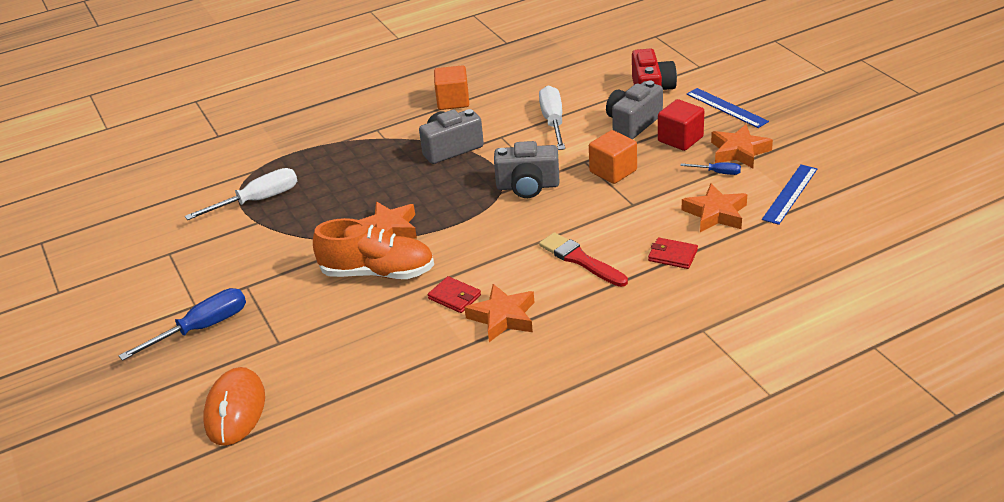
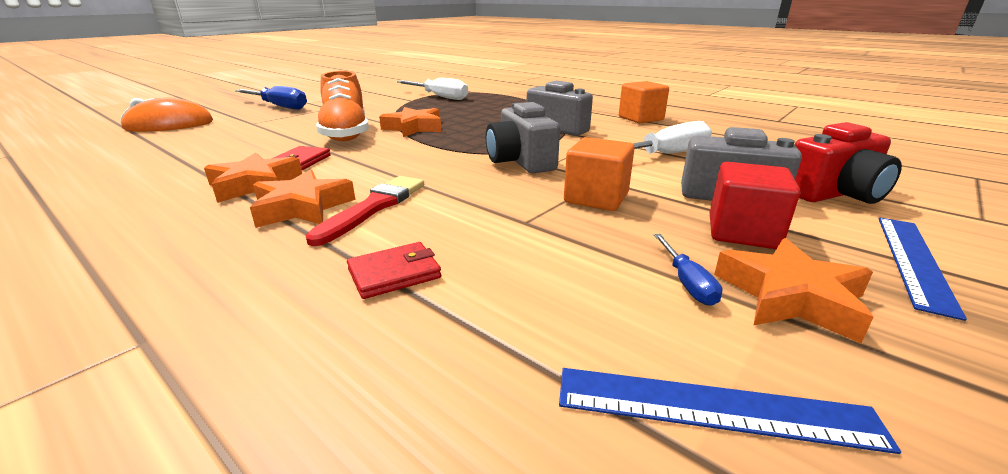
camera: 65 degrees right, 10 degrees down
(672, 255) = (394, 273): red wallet -> red wallet turned 60 degrees clockwise
(715, 214) = (546, 300): orange star -> orange star (302, 207)

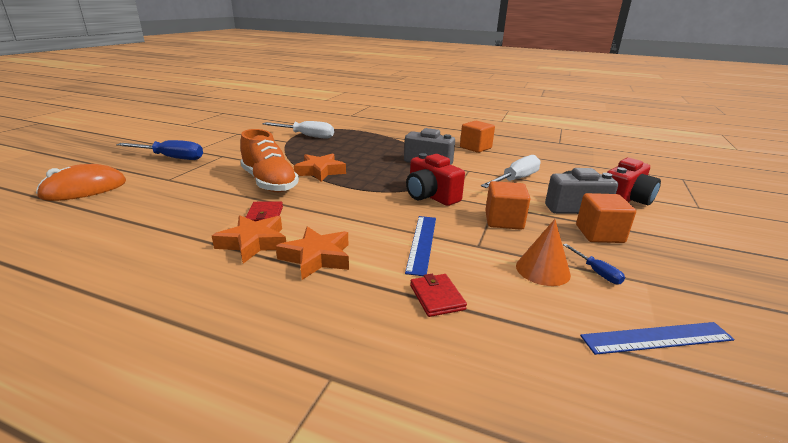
camera: 20 degrees left, 0 degrees up
(374, 207) = (369, 249): red brush -> none
(394, 273) = (437, 297): red wallet -> red wallet turned 60 degrees counterclockwise
(520, 162) = (430, 196): grey camera -> red camera
(593, 265) = (542, 270): none -> orange cone
(742, 232) = (599, 234): red cube -> orange cube
(790, 297) = (648, 271): orange star -> none
(914, 261) = (685, 239): blue ruler -> blue ruler (422, 243)

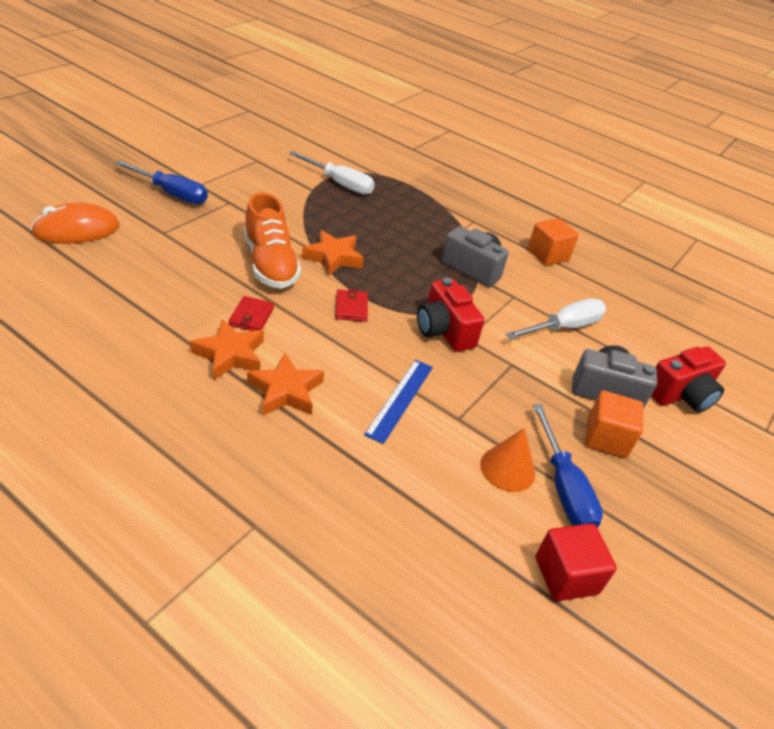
camera: 10 degrees right, 15 degrees up
(437, 297) = (381, 471): red wallet -> red wallet (351, 308)
(504, 221) = (508, 390): orange cube -> none
(596, 272) = (563, 487): blue screwdriver -> blue screwdriver, size x1.99
(656, 338) = (566, 575): blue ruler -> red cube

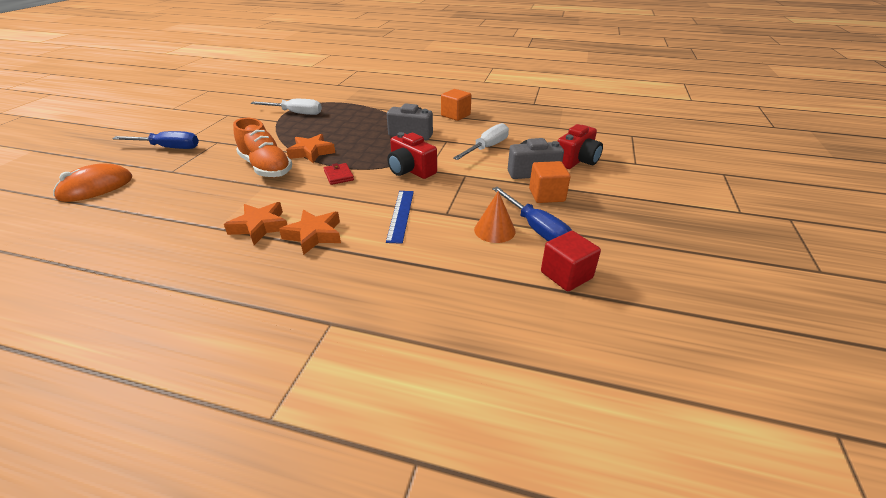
camera: 15 degrees left, 5 degrees down
(251, 316) = (266, 200): red wallet -> none

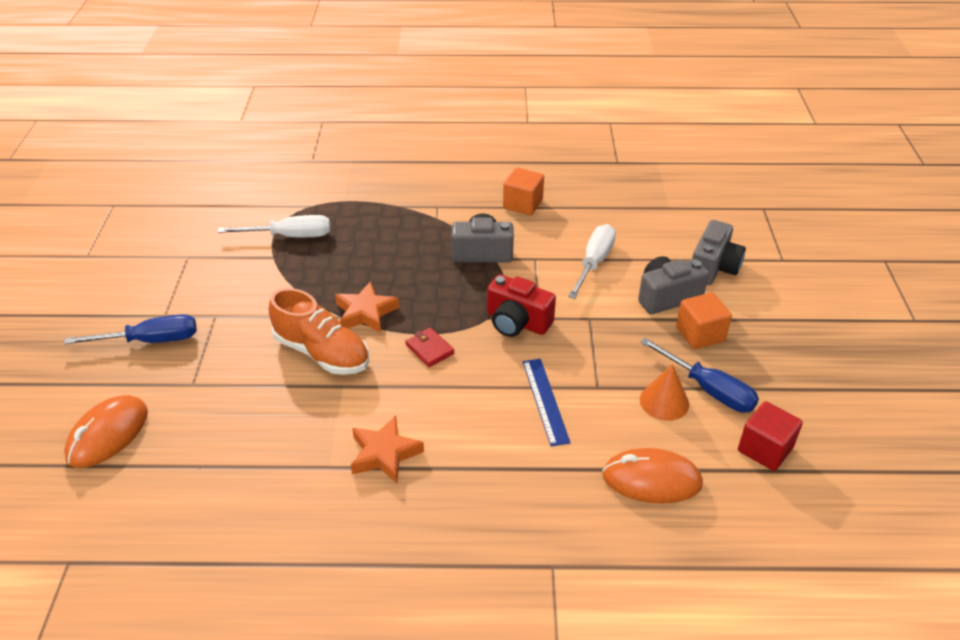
camera: 15 degrees left, 5 degrees up
(314, 235) = (460, 453): orange star -> none
(454, 278) = (651, 480): none -> orange mouse
(577, 161) = (713, 268): red camera -> grey camera

